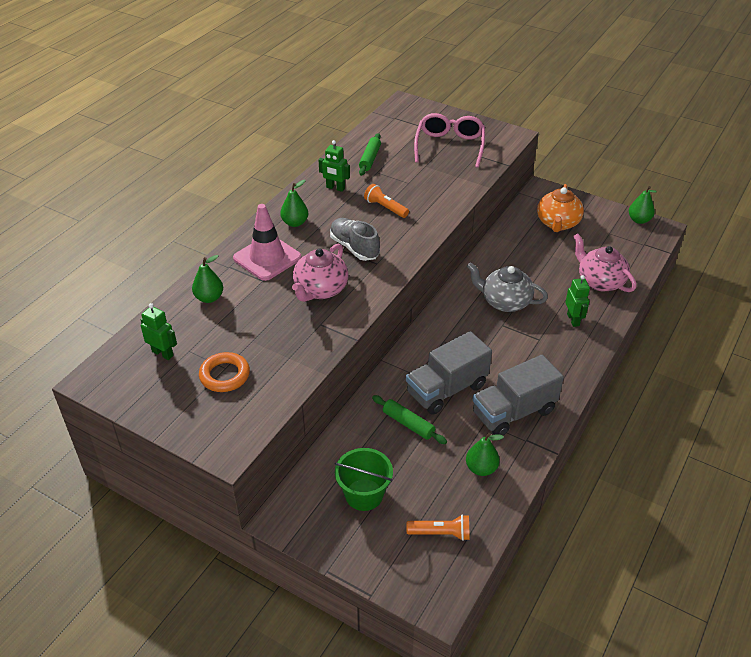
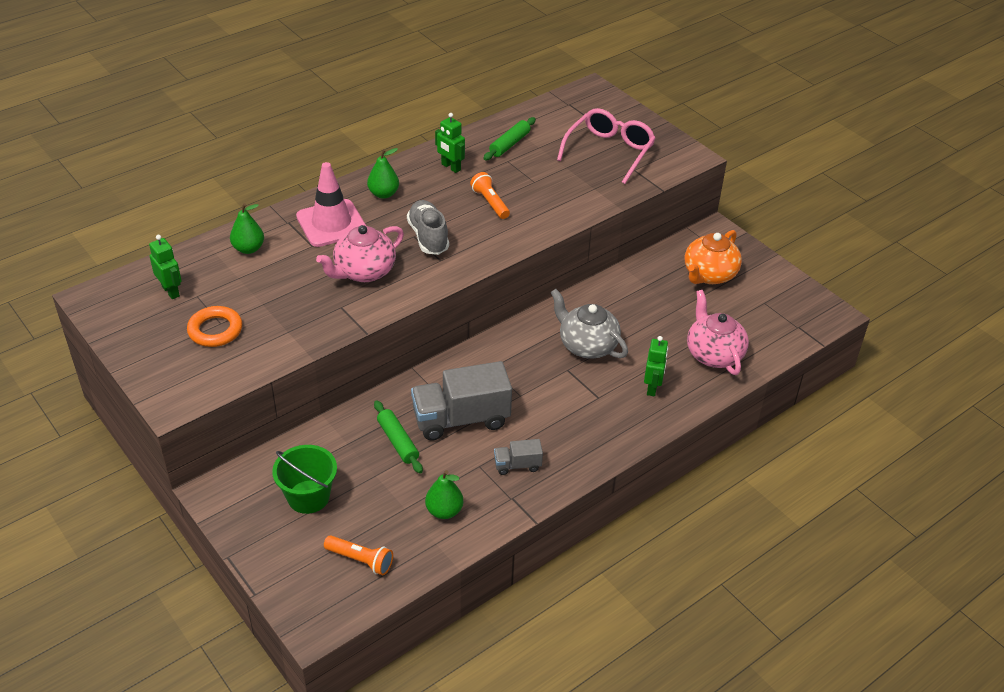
camera: 20 degrees right, 0 degrees up
(513, 412) = (517, 465): grey truck -> grey truck, size x0.48
(639, 220) = (812, 297): green pear -> none

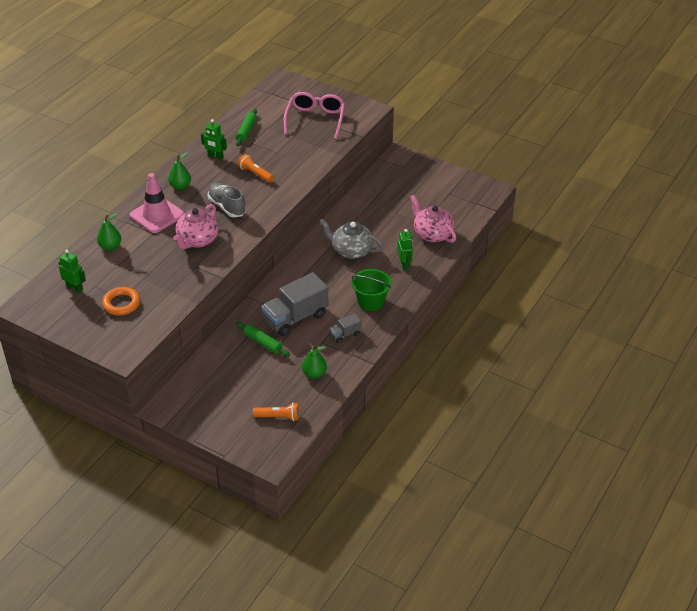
camera: 20 degrees left, 0 degrees up
(308, 497) = (224, 391): green bucket -> green bucket (371, 302)
(709, 275) = (406, 185): orange teapot -> none

